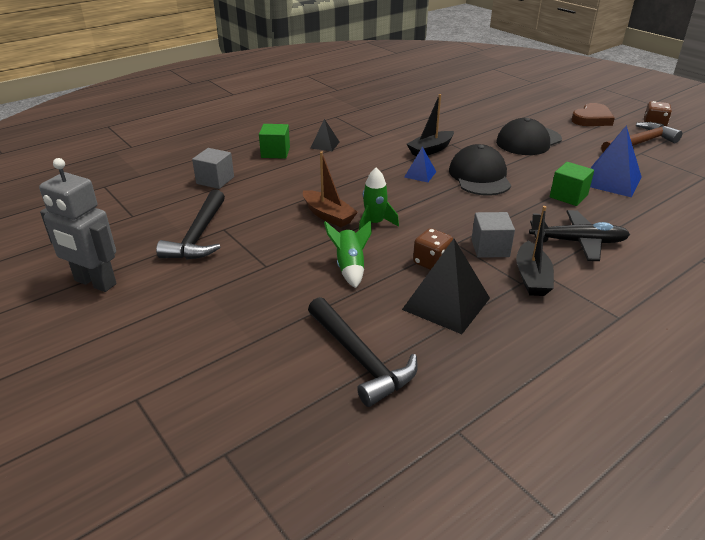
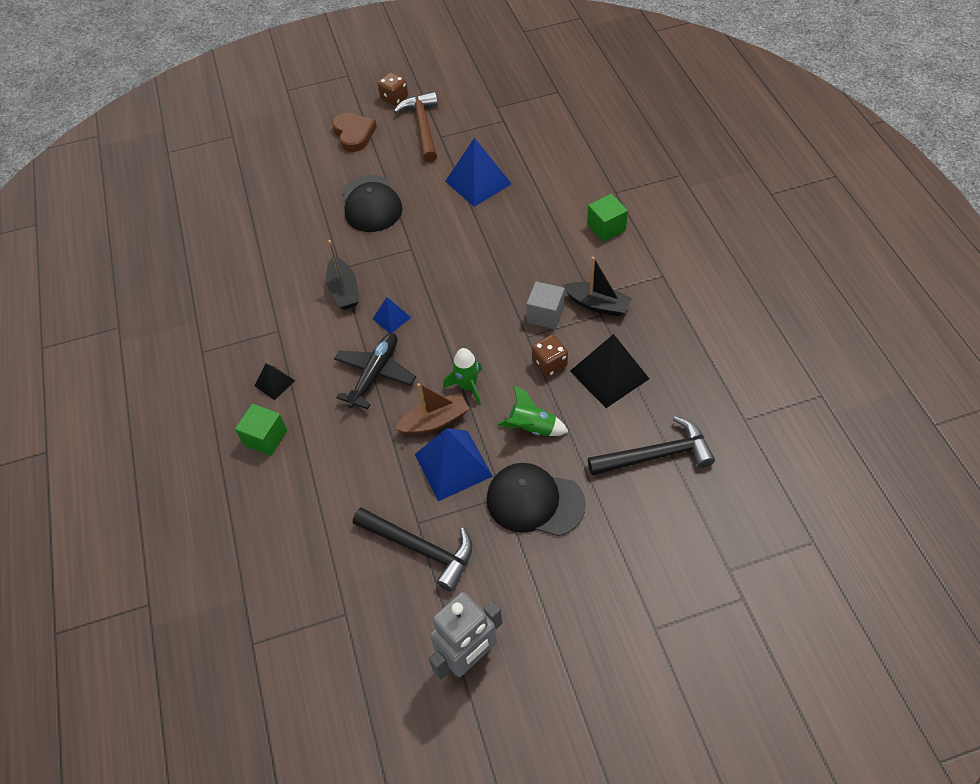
camera: 65 degrees left, 20 degrees up
(215, 180) = (303, 514): grey cube -> none
(288, 233) = (453, 465): none -> blue pyramid
(479, 176) = (421, 272): black cap -> black cap (534, 501)
(568, 196) = (489, 224): green cube -> green cube (606, 227)
(578, 242) = (562, 252): black plane -> black plane (375, 374)

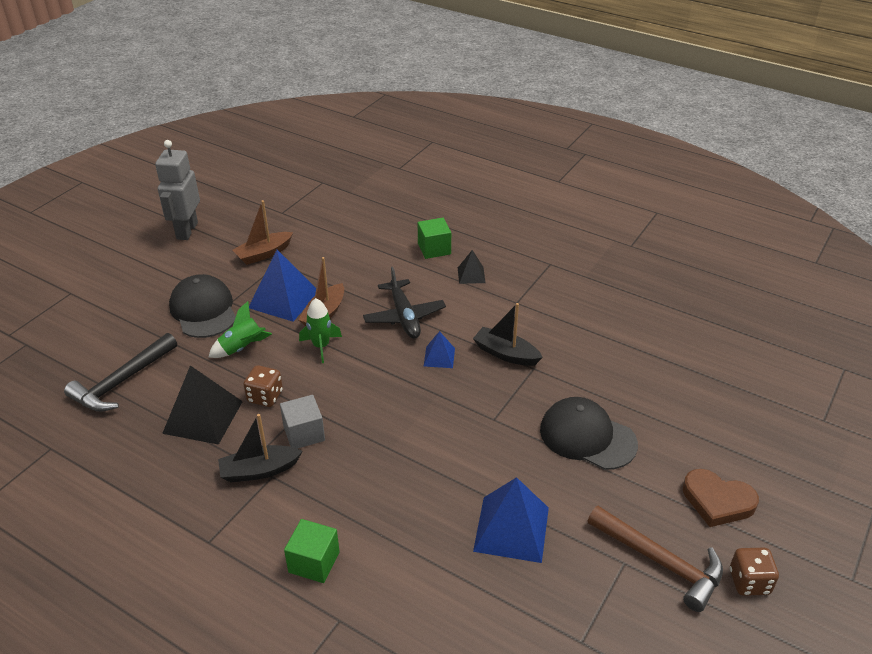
camera: 135 degrees right, 15 degrees down
(420, 549) = (264, 254): black hammer -> brown boat
(534, 501) = (203, 310): black cap -> black cap turned 90 degrees counterclockwise

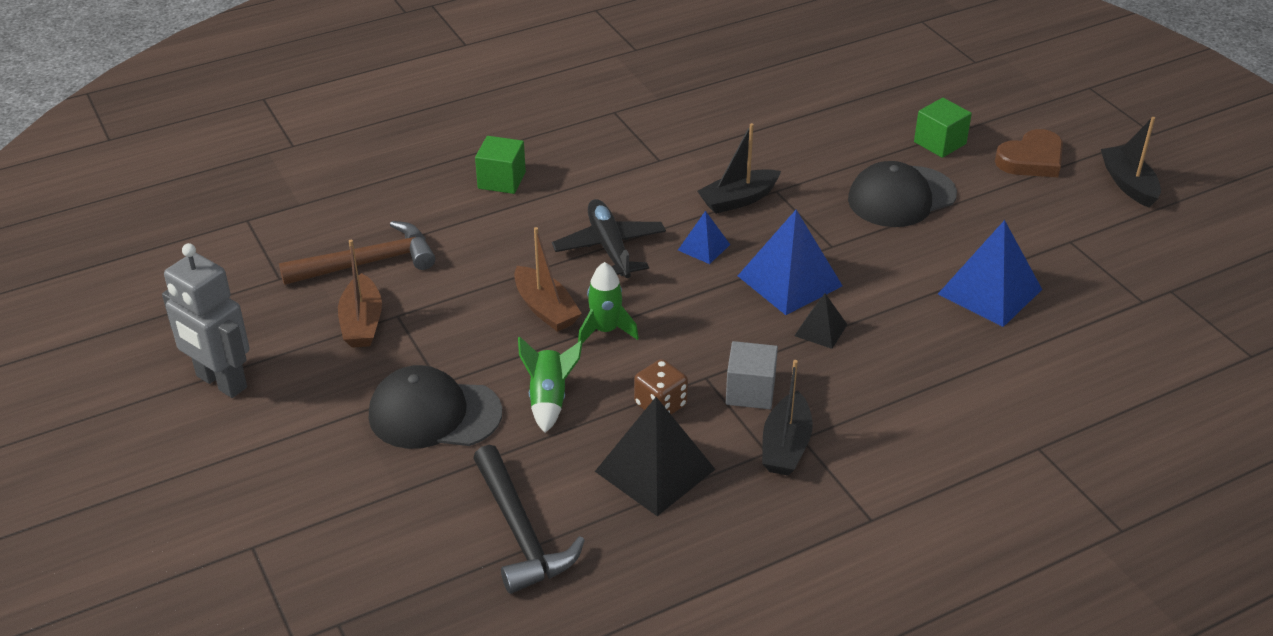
camera: 60 degrees left, 0 degrees up
(284, 299) = (482, 334): blue pyramid -> blue pyramid (790, 281)
(314, 562) = (952, 443): green cube -> green cube (940, 143)
(404, 316) = (609, 247): black plane -> black plane turned 120 degrees counterclockwise
(471, 275) = (580, 172): black pyramid -> black pyramid (820, 330)
(660, 562) = (1081, 221): brown hammer -> brown hammer (368, 263)
(749, 582) = (1128, 184): brown dice -> black boat

